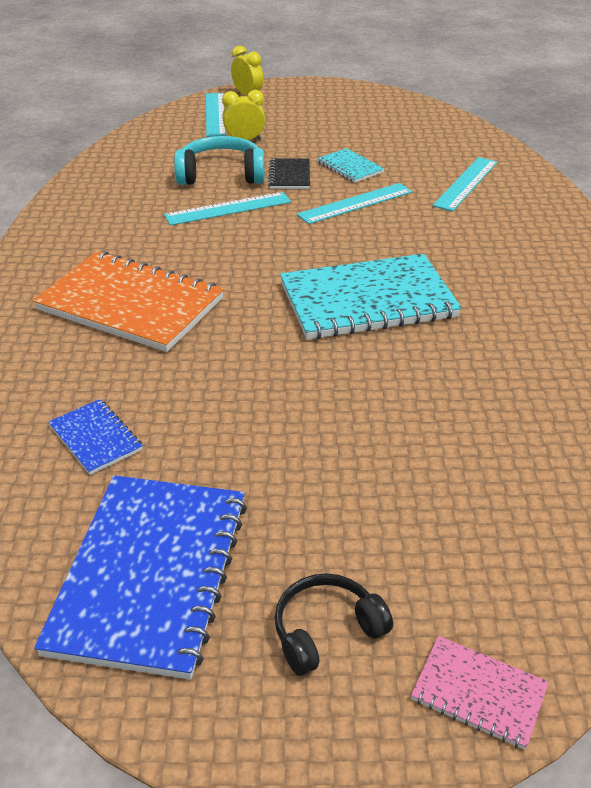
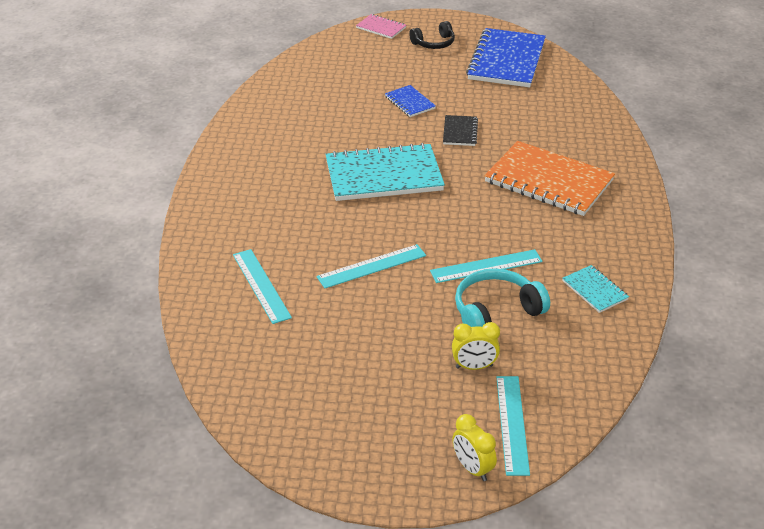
camera: 175 degrees left, 0 degrees up
(95, 438) = (546, 108): blue notebook -> blue notebook (410, 102)
(221, 175) = (496, 311): turquoise headphones -> turquoise headphones turned 150 degrees clockwise
(290, 175) = (428, 306): black notebook -> black notebook (460, 132)
(350, 167) = (366, 315): turquoise notebook -> turquoise notebook (594, 290)
(466, 183) = (261, 285): turquoise ruler -> turquoise ruler turned 60 degrees counterclockwise

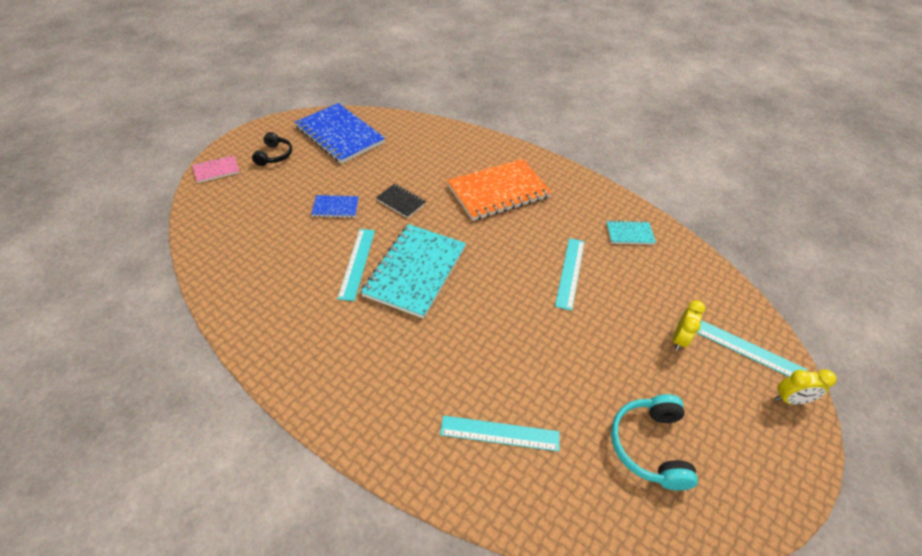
camera: 60 degrees left, 10 degrees up
(371, 266) = (525, 339): turquoise ruler -> turquoise ruler (357, 263)
(496, 311) = (624, 294): turquoise headphones -> turquoise headphones (649, 446)

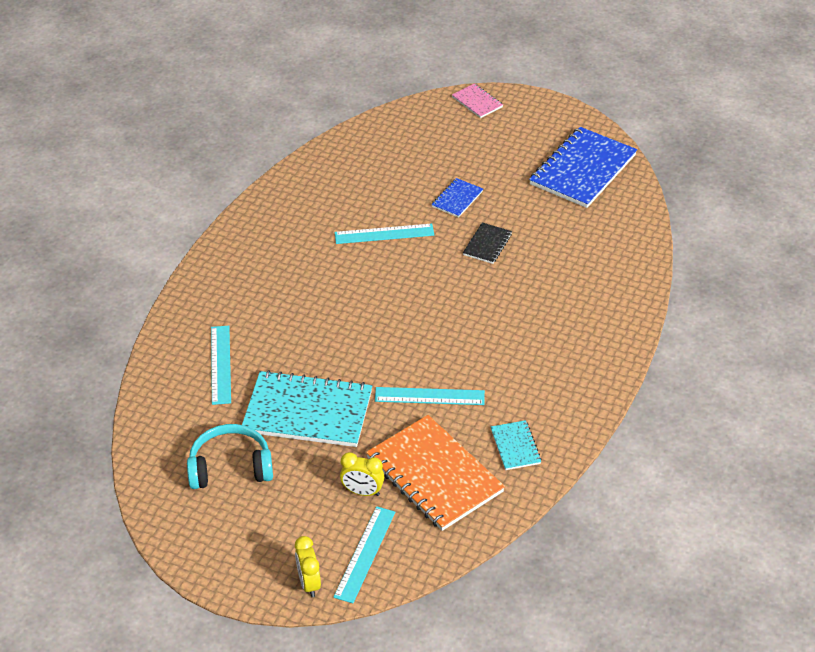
camera: 80 degrees right, 5 degrees down
(274, 155) = (520, 133): black headphones -> none
(335, 207) = (457, 199): blue notebook -> blue notebook turned 45 degrees clockwise
(415, 271) = (388, 277): turquoise notebook -> turquoise notebook (307, 412)
(498, 191) = (542, 320): orange notebook -> orange notebook (434, 475)

